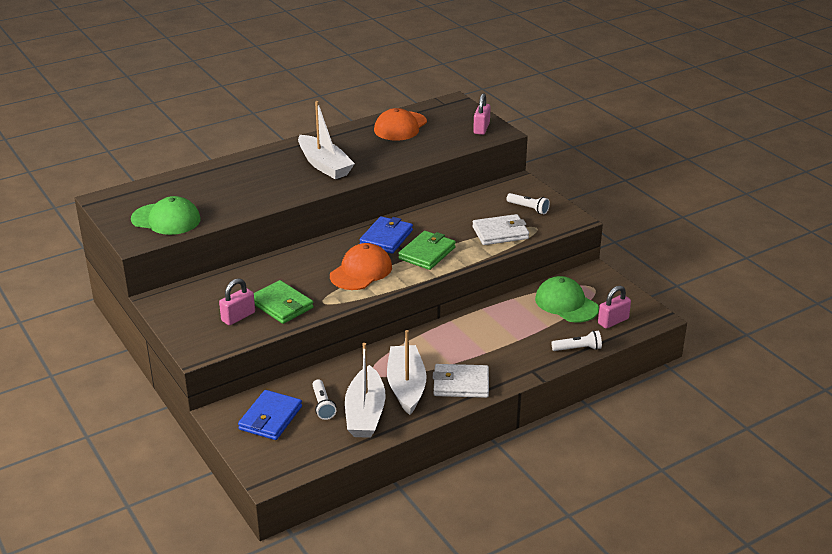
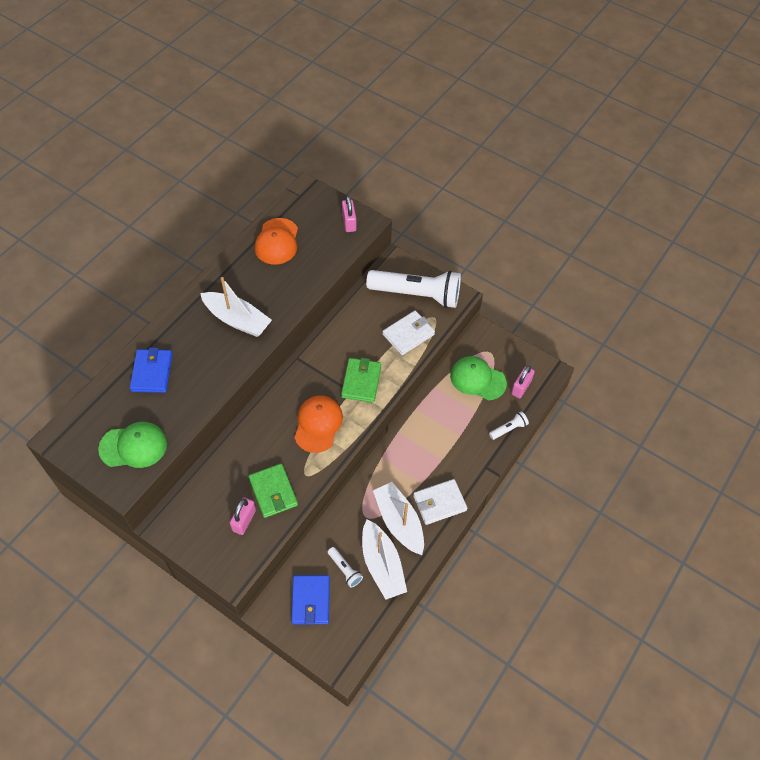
camera: 25 degrees left, 25 degrees up
(282, 305) = (273, 492): green wallet -> green wallet turned 45 degrees clockwise
(386, 238) = (318, 373): blue wallet -> blue wallet (152, 372)
(528, 208) = (417, 295): white flashlight -> white flashlight, size x2.38

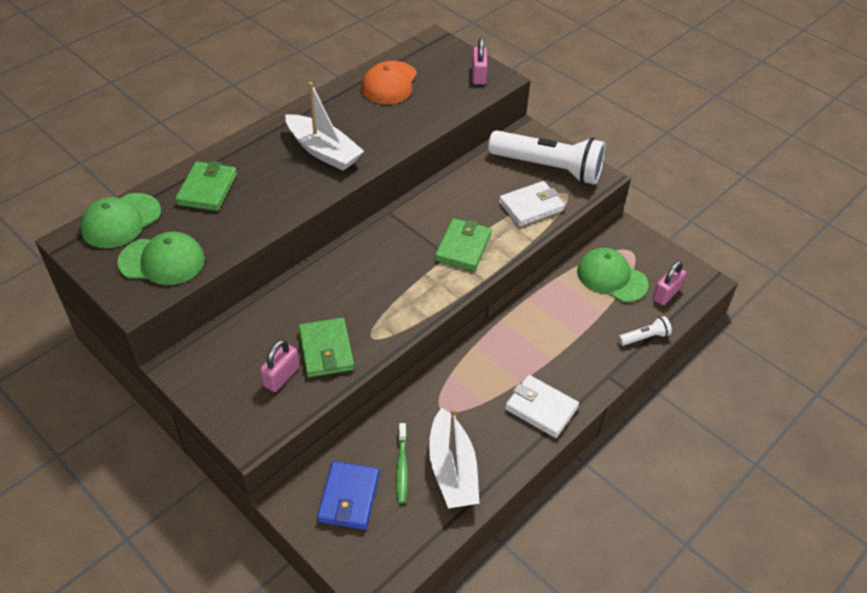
camera: 10 degrees right, 10 degrees down
(90, 414) = (121, 221): none -> green cap
(152, 372) = (207, 189): blue wallet -> green wallet
(318, 424) = (399, 285): orange cap -> none
(345, 569) = (402, 467): white flashlight -> green toothbrush
(399, 522) = (484, 422): white boat -> none
(439, 503) = (541, 408): white wallet -> white wallet turned 45 degrees clockwise

